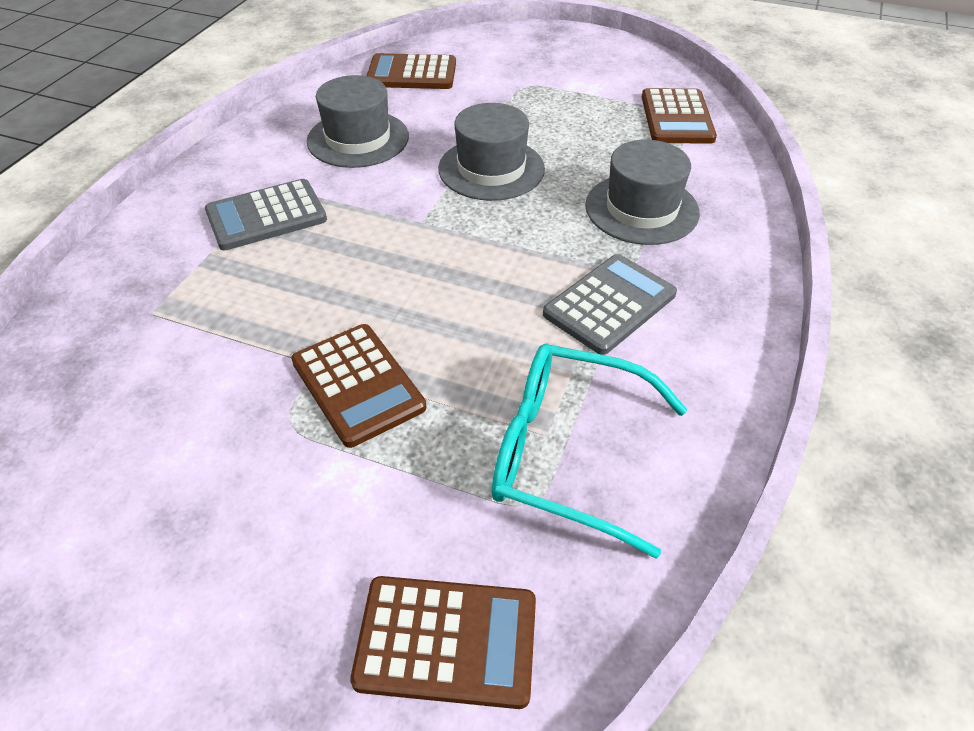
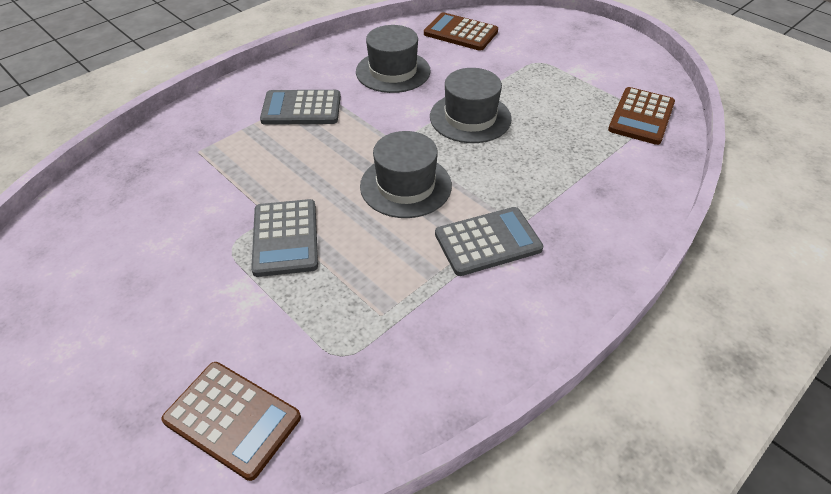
camera: 25 degrees right, 0 degrees up
(358, 384) = (285, 238): brown calculator -> grey calculator
(567, 453) = (386, 333): turquoise glasses -> none
(641, 209) = (562, 179): grey hat -> grey hat (405, 185)

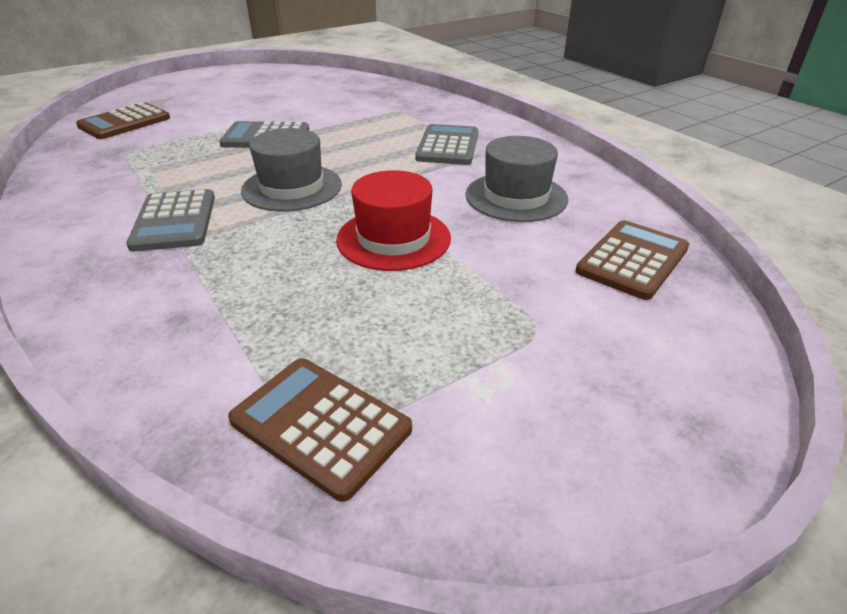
camera: 100 degrees right, 10 degrees down
(470, 117) = (393, 238): grey hat -> red hat

